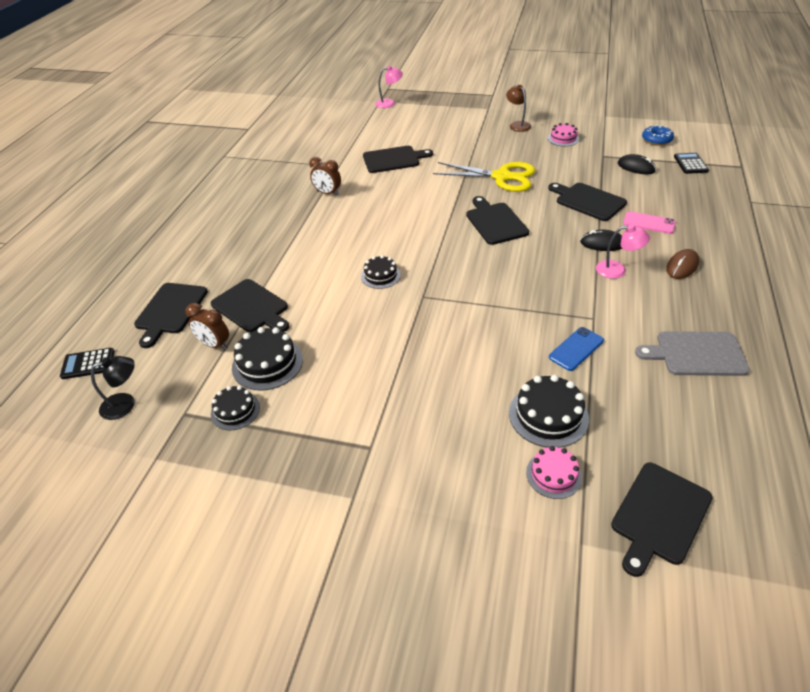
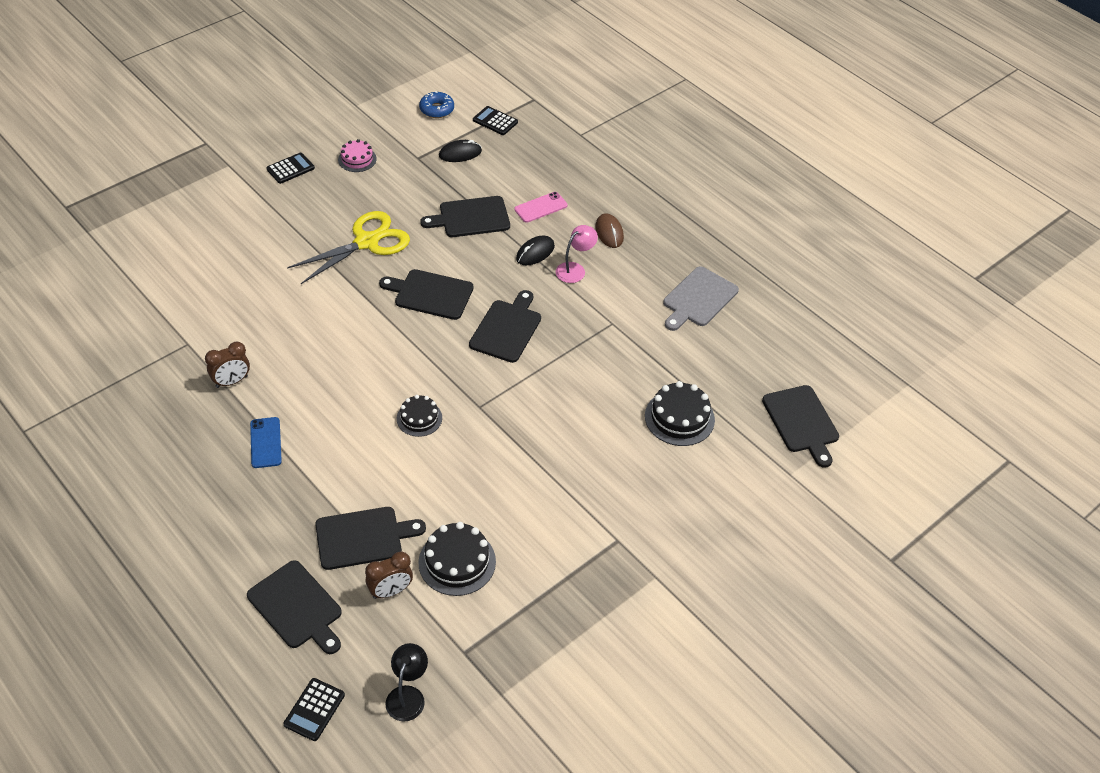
camera: 60 degrees left, 5 degrees up
(235, 410) = (495, 612): black cake -> none
(389, 103) = (104, 226): pink lamp -> none
(393, 159) = (232, 295): black cutting board -> black cutting board (507, 329)
(517, 125) = (290, 169): brown lamp -> black calculator
(553, 474) = (730, 451): pink cake -> none
(576, 349) = (633, 356): blue phone -> blue phone (265, 442)

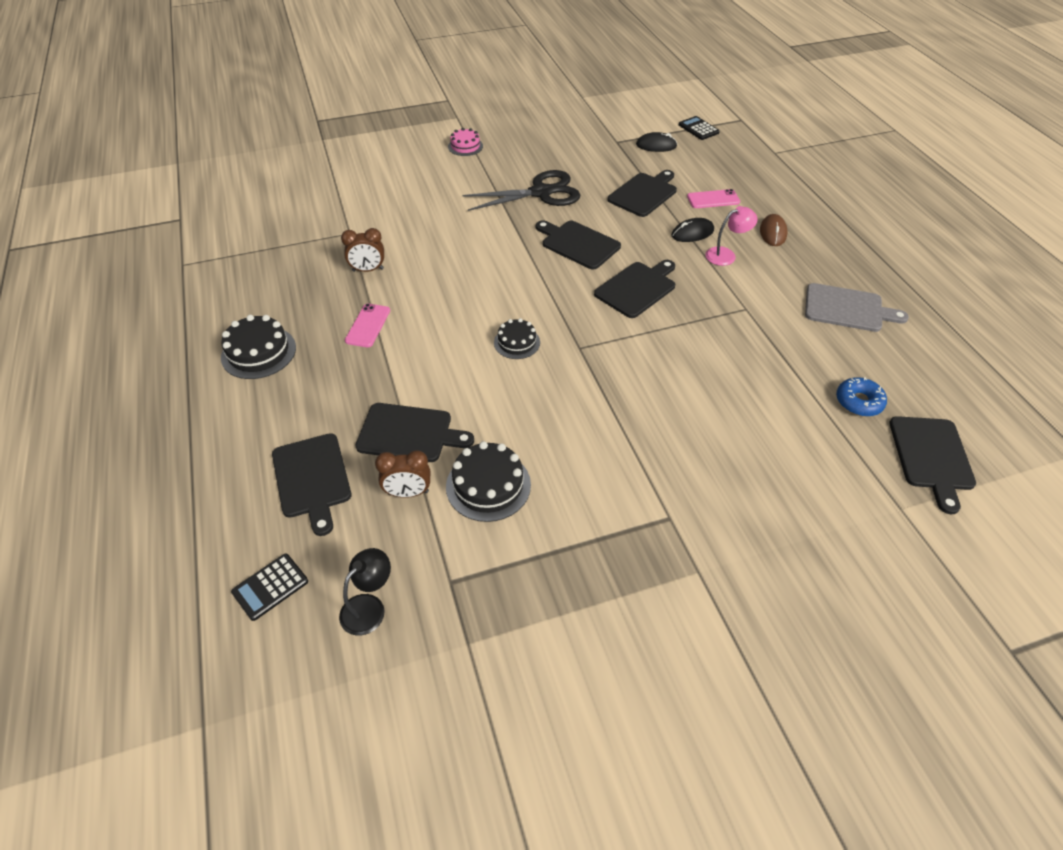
camera: 25 degrees right, 0 degrees up
(265, 442) = (368, 325): blue phone -> pink phone
(290, 169) = (505, 129): black calculator -> none
(357, 159) = (564, 133): pink cake -> pink cake (465, 146)
(367, 242) = (541, 192): yellow scissors -> black scissors
(437, 109) = (650, 112): blue donut -> blue donut (858, 402)
(471, 217) = (644, 194): black cutting board -> black cutting board turned 120 degrees clockwise
(679, 418) = (786, 414): black cake -> black cake (258, 352)
(698, 299) = (847, 308): grey cutting board -> grey cutting board turned 135 degrees counterclockwise

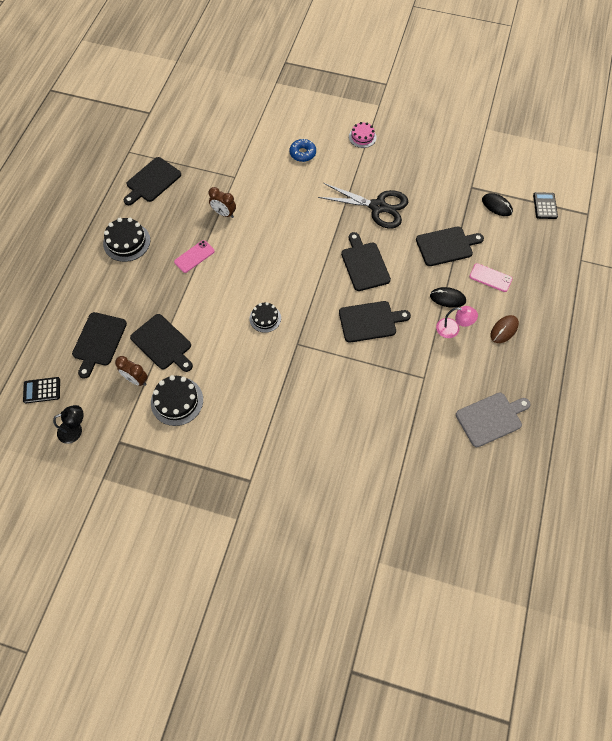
camera: 35 degrees right, 15 degrees up
(847, 308) = (491, 418): grey cutting board -> grey cutting board turned 75 degrees counterclockwise
(858, 402) = (426, 485): blue donut -> blue donut (302, 153)
(931, 457) = (431, 546): black cutting board -> black cutting board (152, 181)

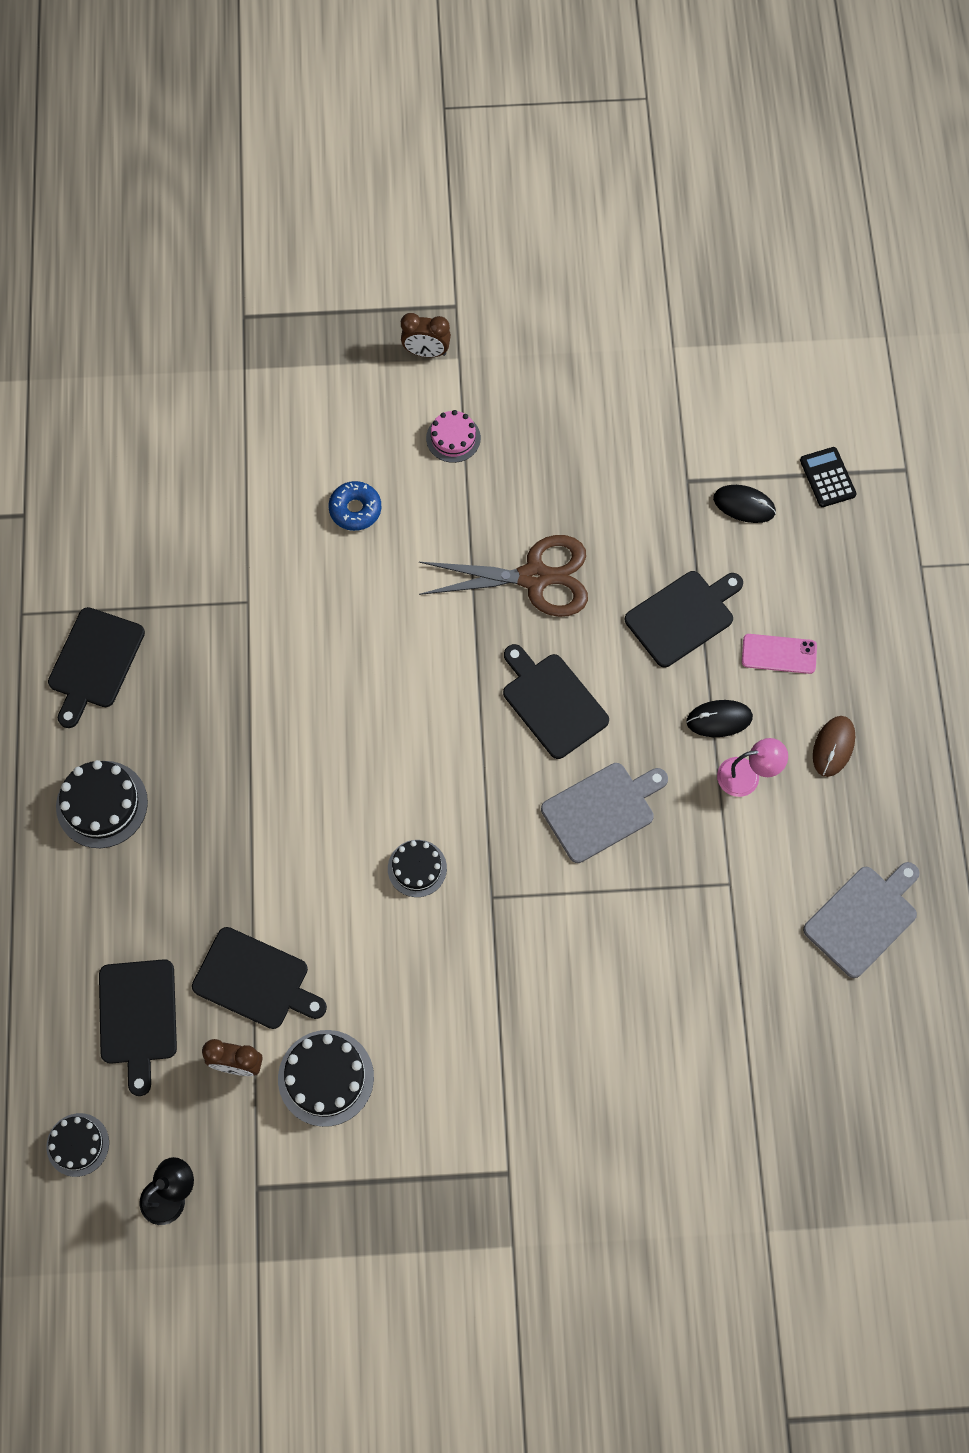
camera: 20 degrees left, 5 degrees up
(42, 390) = (77, 1144): black calculator -> black cake
(194, 256) = (240, 791): pink phone -> none
(224, 213) = (259, 685): brown clock -> brown clock (426, 352)
(370, 321) = (601, 810): black cutting board -> grey cutting board
(378, 207) = (535, 577): black scissors -> brown scissors

